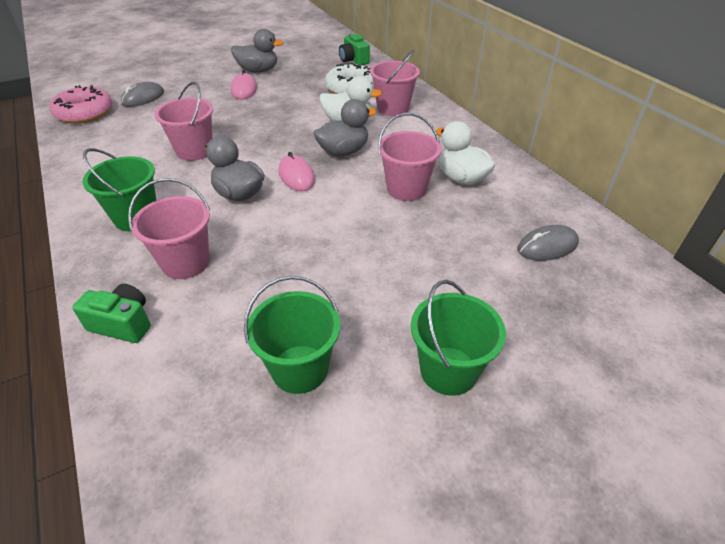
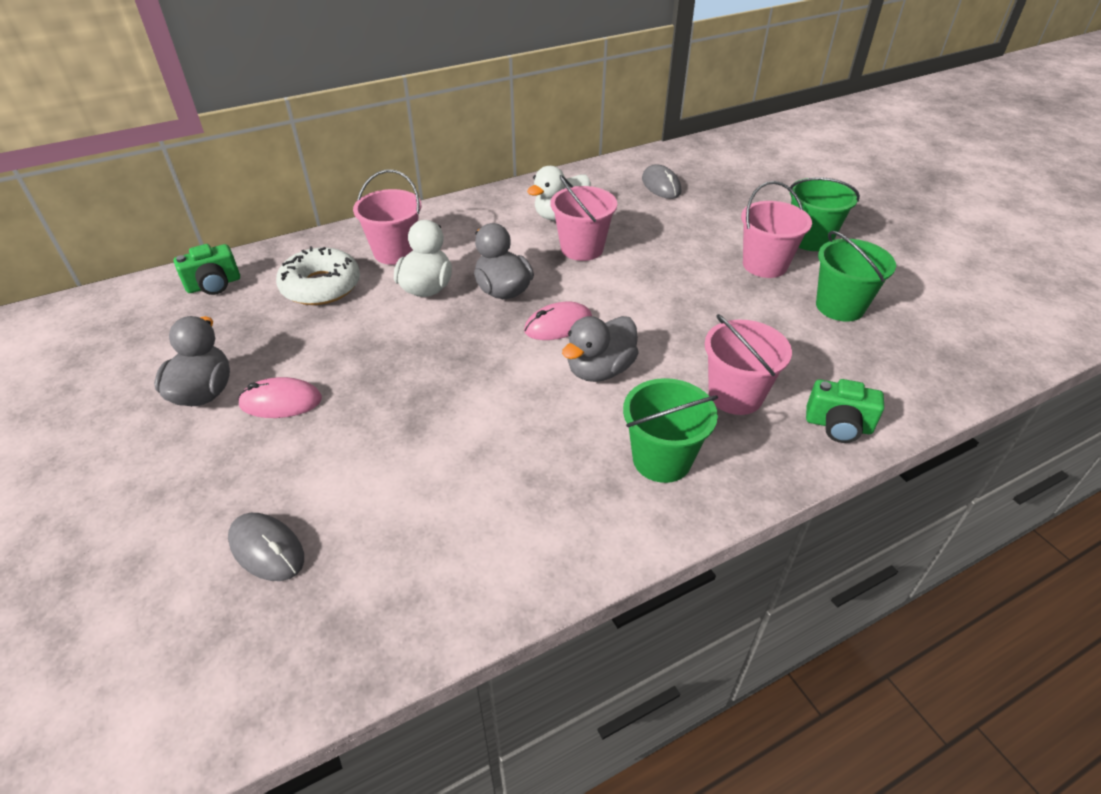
camera: 90 degrees left, 0 degrees up
(85, 113) = (311, 641): pink donut -> none
(123, 324) = (838, 425): green camera -> green camera turned 90 degrees counterclockwise
(194, 151) = (489, 431): pink bucket -> pink bucket (764, 265)

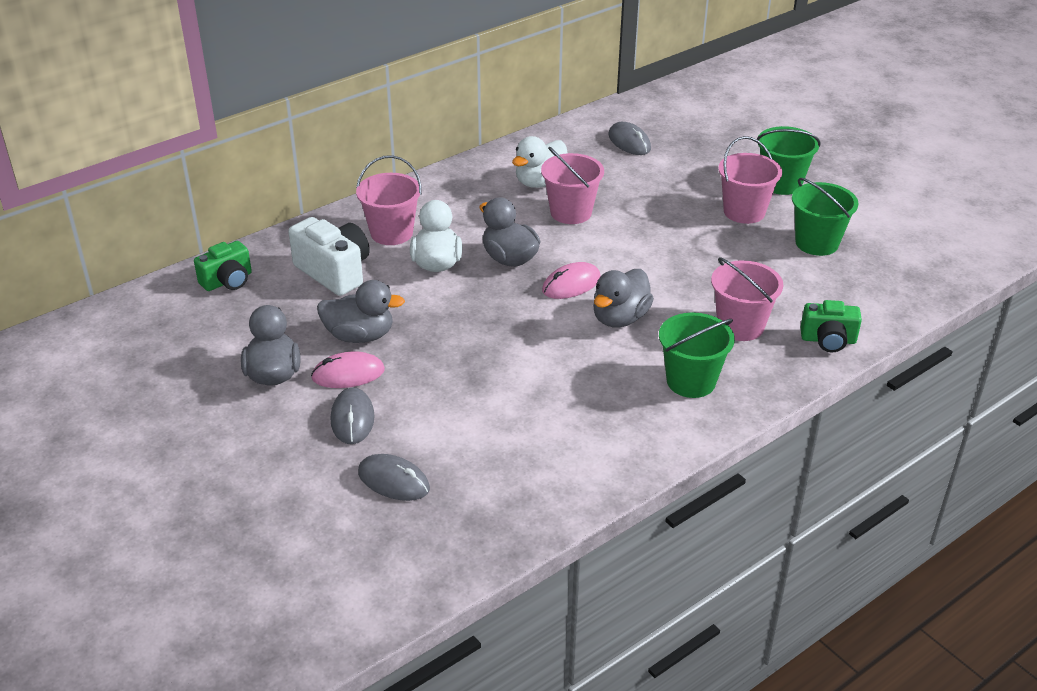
camera: 10 degrees left, 5 degrees down
(259, 458) = (352, 419): none -> grey mouse
(314, 358) = (360, 336): none -> grey duck
(321, 286) = (334, 272): white donut -> white camera

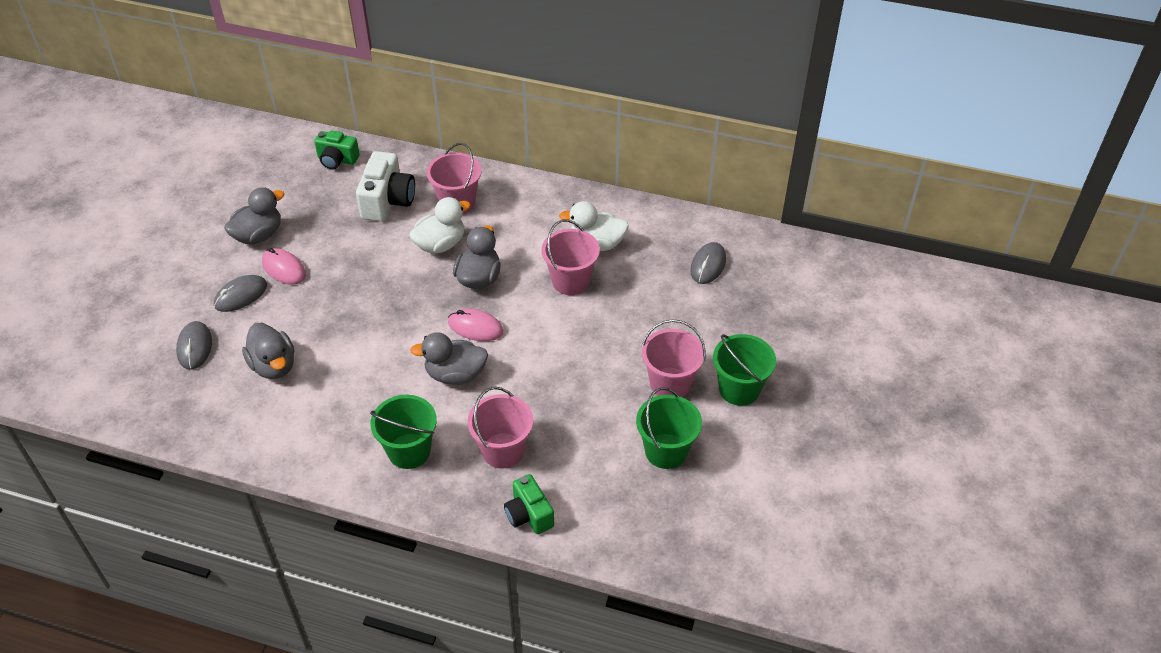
camera: 55 degrees right, 10 degrees up
(360, 336) = (327, 252): grey duck -> grey duck (273, 366)

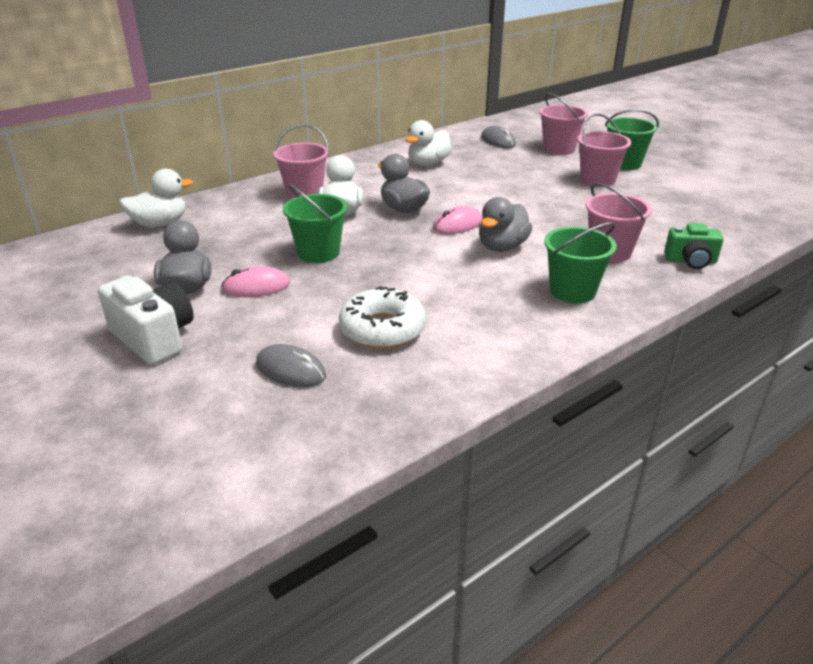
camera: 55 degrees left, 15 degrees down
(241, 295) = (256, 320): grey mouse -> none
(273, 366) = (382, 329): grey duck -> white donut
(337, 160) = (160, 224): green camera -> white duck
(387, 201) = (253, 218): white camera -> white camera (154, 338)
(570, 281) = (454, 181): pink bucket -> pink bucket (558, 149)
(666, 451) = (663, 198): green bucket -> green bucket (318, 253)

